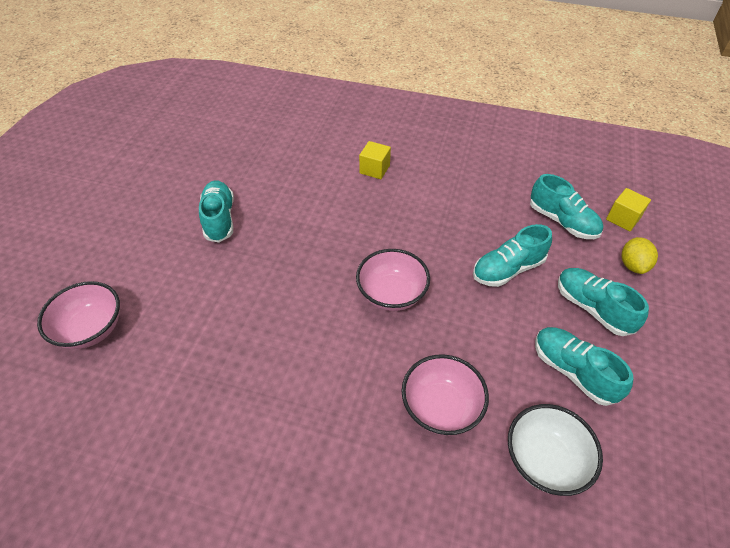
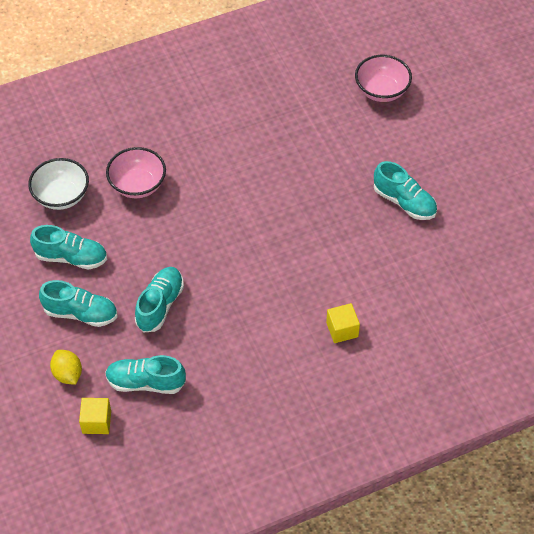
camera: 140 degrees right, 5 degrees up
(391, 294) = (225, 231): pink bowl -> none

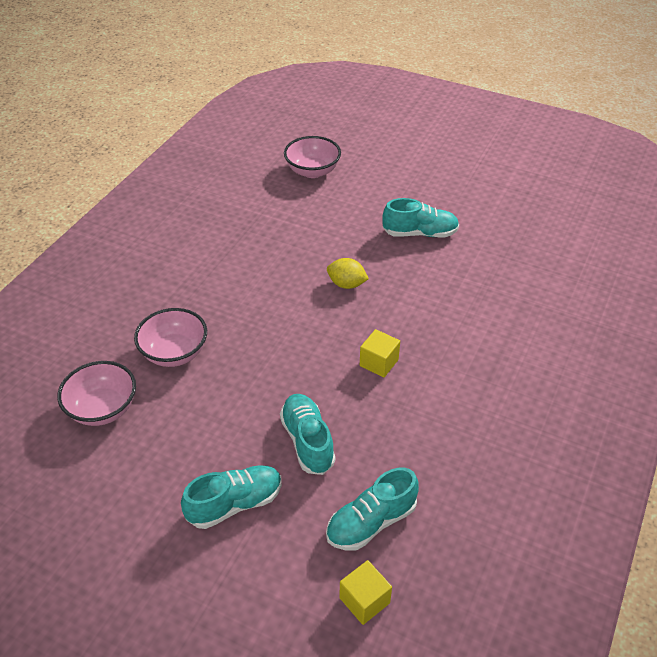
camera: 40 degrees left, 10 degrees down
(61, 196) = (103, 409): white bowl -> pink bowl
(68, 374) = (283, 575): yellow lemon -> yellow lemon (346, 284)
(71, 257) = (170, 458): turquoise shoe -> none
(342, 330) = (486, 353): yellow cube -> yellow cube (379, 363)

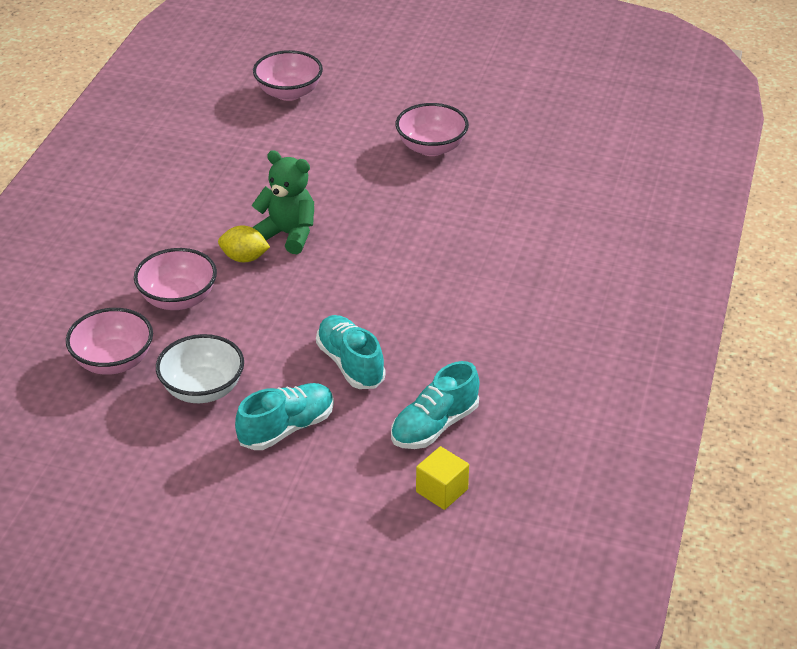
camera: 10 degrees left, 5 degrees down
(171, 449) = (203, 389): none -> white bowl
(282, 301) = (288, 234): none -> green teddy bear
(346, 284) = (358, 209): yellow lemon -> yellow lemon (244, 258)
(379, 363) = (411, 282): yellow cube -> none
(420, 233) = (431, 147): turquoise shoe -> pink bowl

